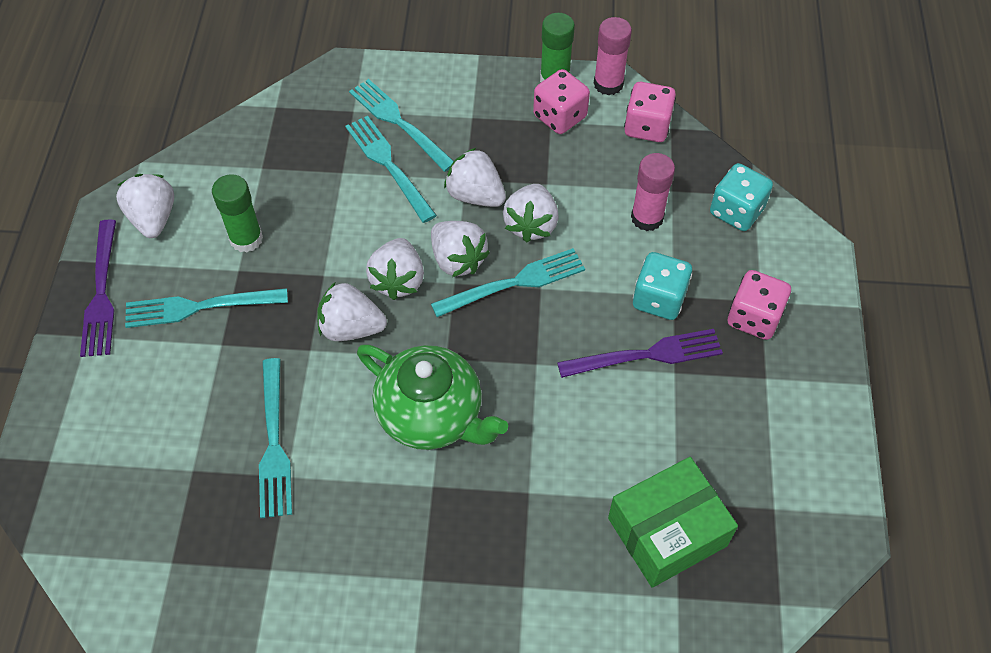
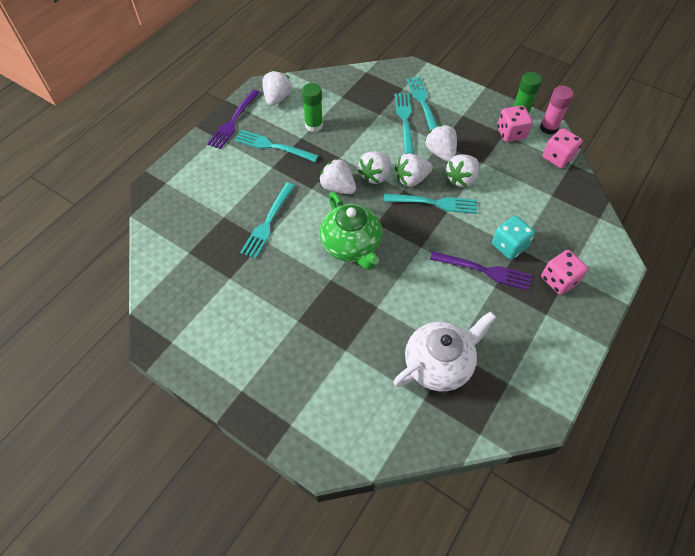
camera: 30 degrees right, 0 degrees up
(457, 260) = (411, 179): white strawberry -> white strawberry turned 75 degrees clockwise
(647, 218) = (528, 203): pink glue stick -> none
(667, 532) = (439, 363): green box -> white teapot
(736, 211) = (583, 221): turquoise dice -> none

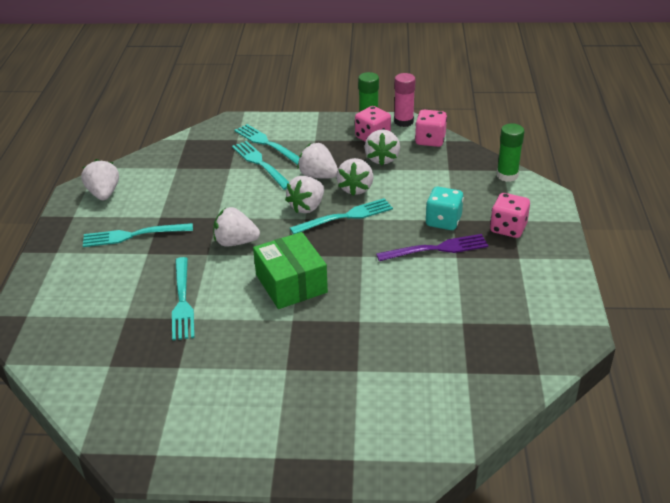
camera: 30 degrees left, 20 degrees down
(233, 121) = (67, 230): purple fork -> none
(314, 125) = (165, 201): green glue stick -> green glue stick (507, 175)
(351, 246) = (291, 283): green teapot -> green box
(375, 176) = (267, 218): white strawberry -> white strawberry (382, 159)
(439, 363) = (457, 338): white teapot -> none

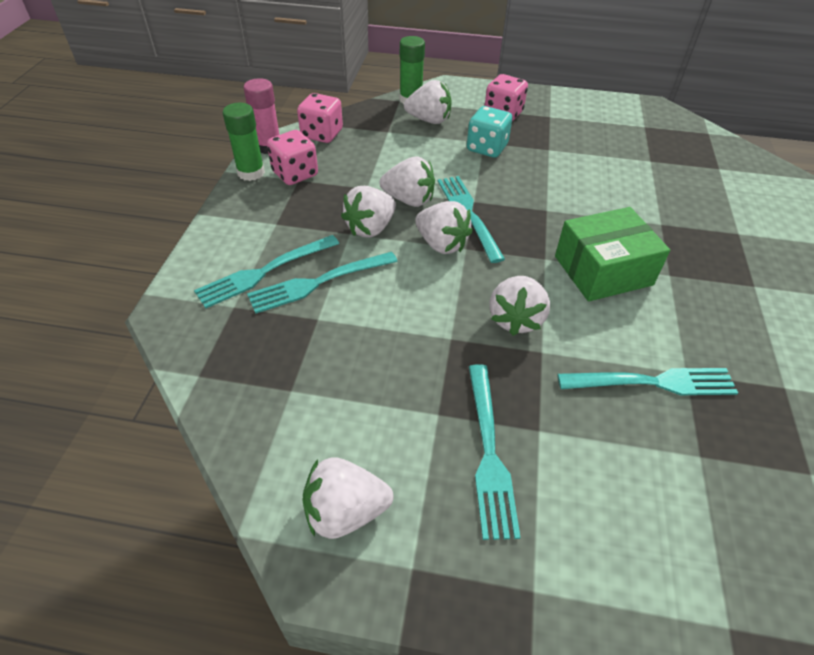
camera: 85 degrees left, 10 degrees up
(382, 159) = (349, 172): white strawberry -> white strawberry (429, 120)
(436, 249) = (535, 159): purple fork -> none

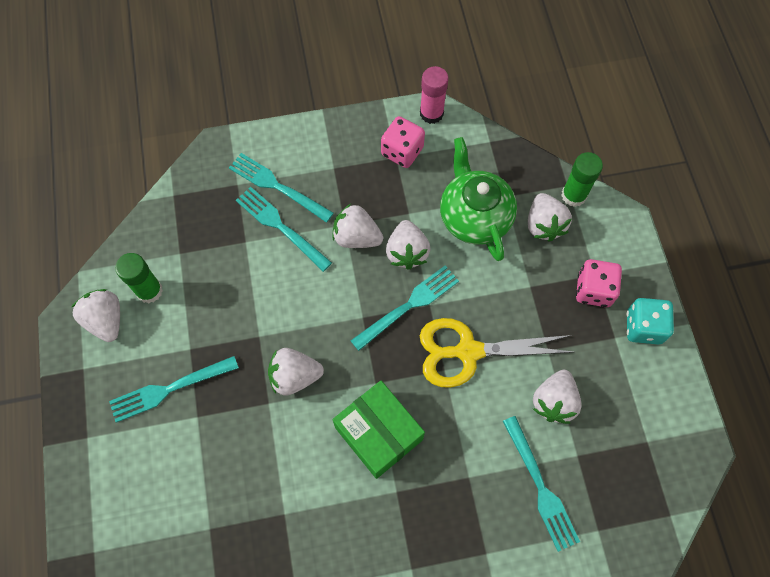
camera: 70 degrees right, 20 degrees up
(251, 173) = (388, 119): green glue stick -> green glue stick (149, 291)
(322, 134) = (471, 145): pink dice -> none
(396, 152) = (474, 216): none -> green teapot
(441, 244) = (359, 297): white strawberry -> white strawberry (554, 401)
(487, 148) = (520, 292): turquoise dice -> turquoise dice (643, 327)
(533, 191) = (468, 351): none -> yellow scissors
(652, 382) = (265, 489): turquoise fork -> turquoise fork (540, 486)

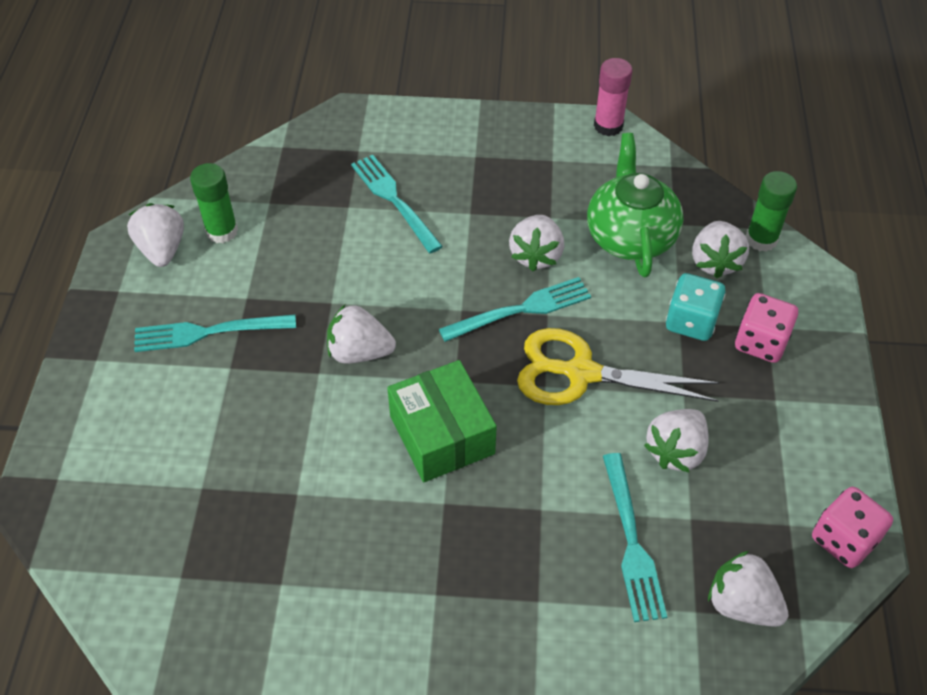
camera: 15 degrees right, 15 degrees down
(277, 186) = (404, 161): turquoise fork -> none
(356, 237) = (480, 228): white strawberry -> white strawberry (741, 604)
(402, 151) = (561, 155): pink dice -> pink dice (843, 540)
(643, 327) = (816, 396): turquoise dice -> turquoise dice (691, 322)

